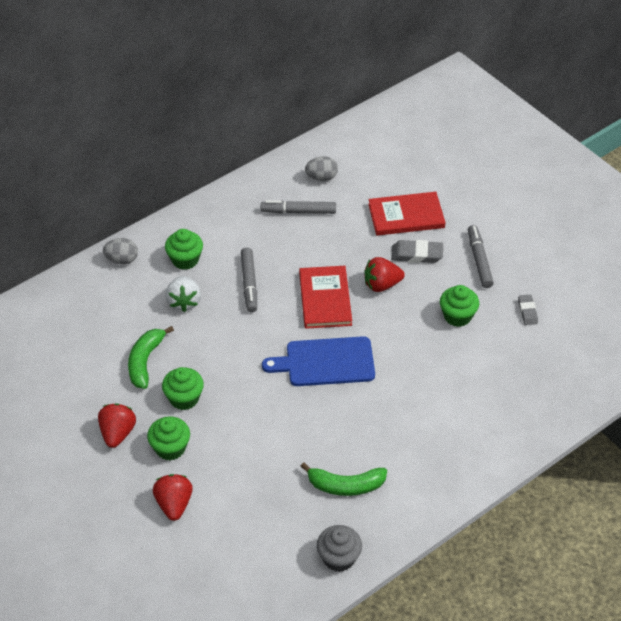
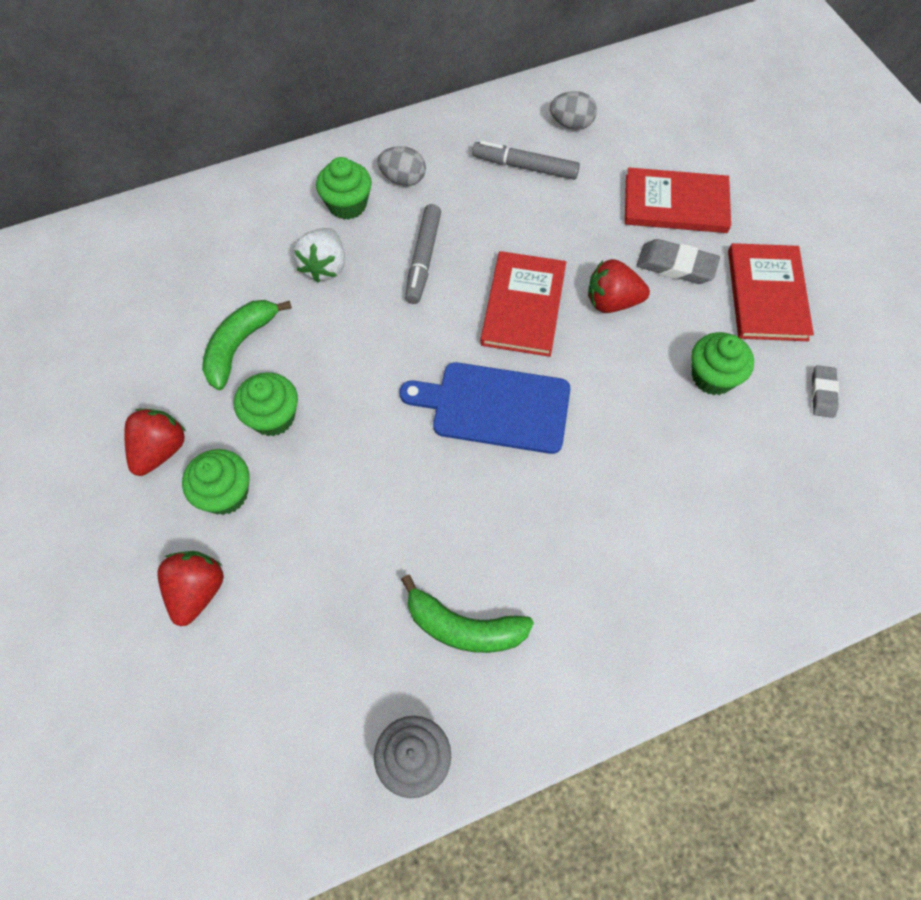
camera: 15 degrees right, 15 degrees up
(122, 260) = (263, 187): grey egg -> grey egg (403, 179)
(479, 260) = (767, 295): grey marker -> red book

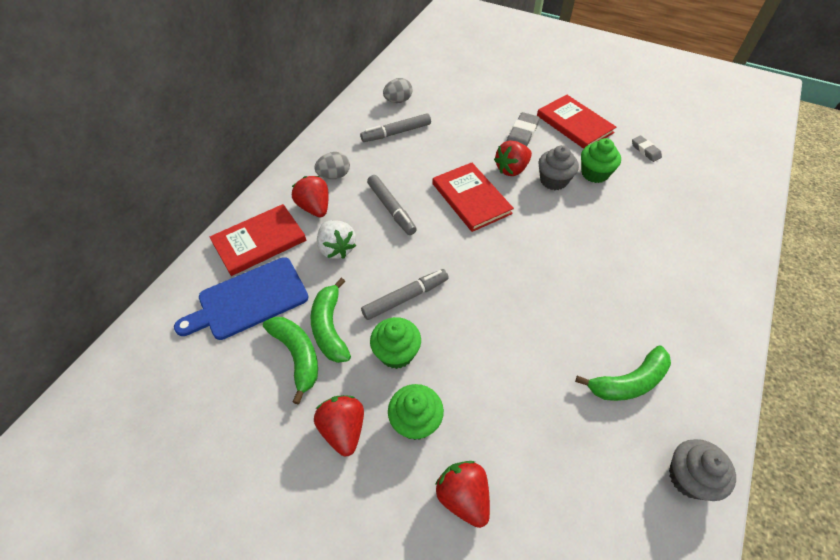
camera: 40 degrees left, 10 degrees down
(187, 352) = (297, 356): none -> green banana
(337, 368) = (405, 298): none -> grey marker
(347, 205) = (315, 208): green cupcake -> red strawberry
(495, 407) = (514, 257): blue cutting board -> blue cutting board (249, 300)
(648, 350) = (553, 180): none -> grey cupcake
(675, 204) = (490, 109): red book -> red book (259, 241)
(676, 266) = (521, 135): grey eraser -> grey eraser turned 45 degrees counterclockwise

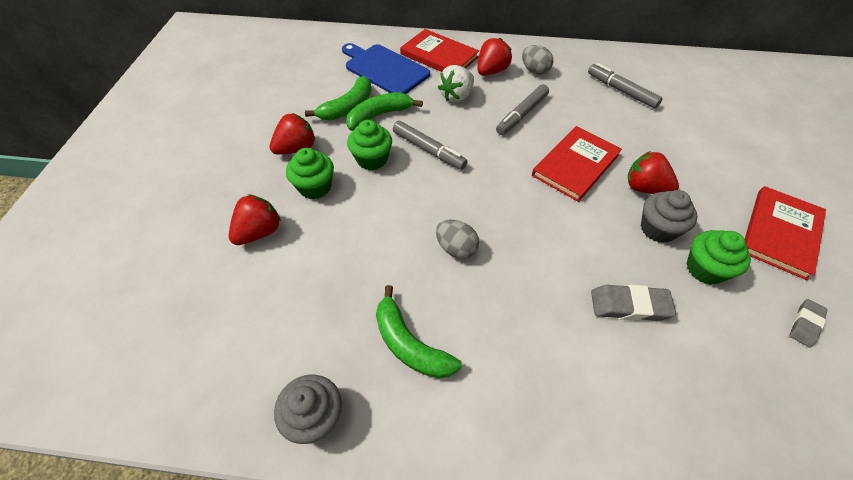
camera: 70 degrees right, 0 degrees up
(398, 101) = (668, 79): grey egg -> grey egg (456, 248)
(521, 135) = (708, 185): grey eraser -> grey eraser (629, 306)

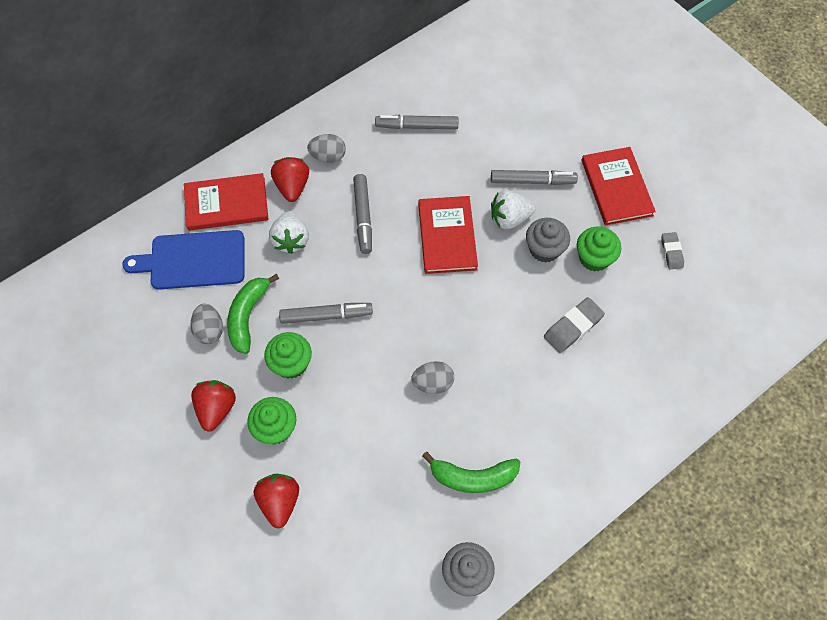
camera: 45 degrees left, 10 degrees up
(348, 107) = (209, 330): green banana -> grey egg
(644, 188) = (509, 218): red strawberry -> white strawberry
(692, 177) = (532, 181): none -> grey marker

